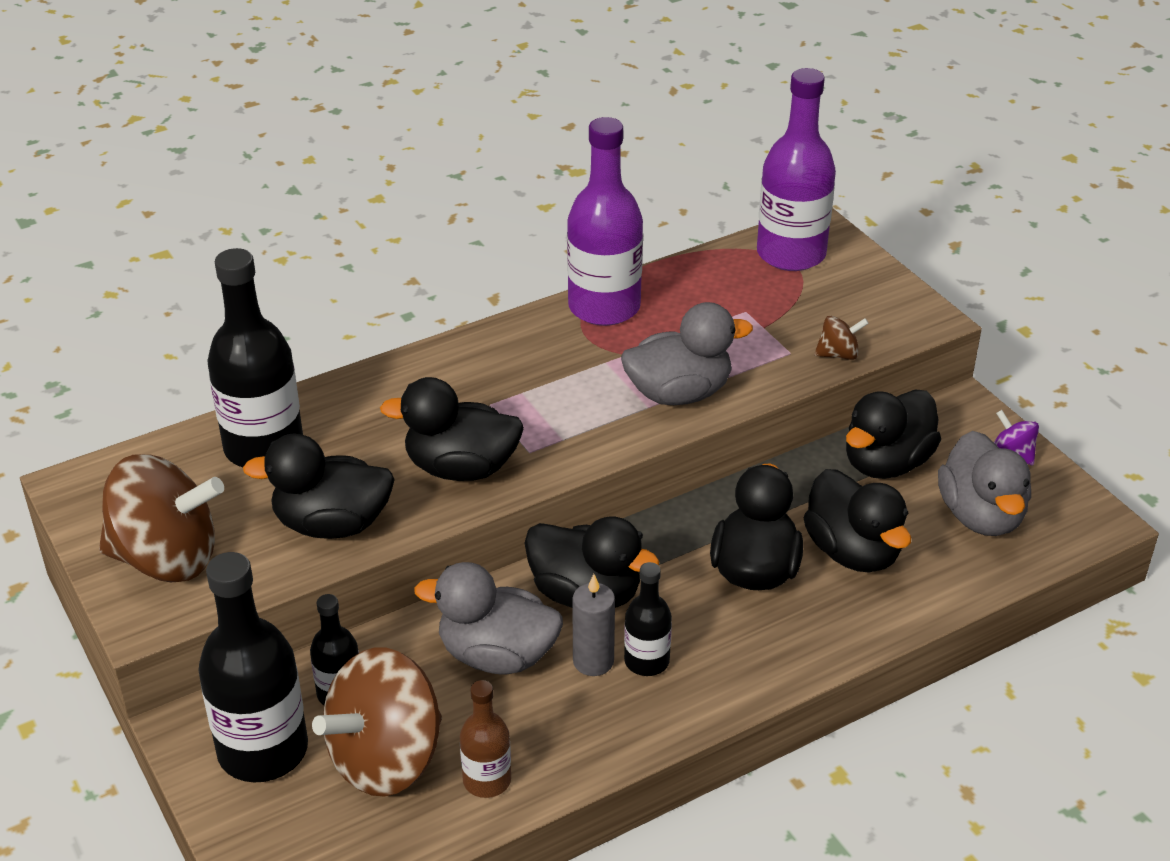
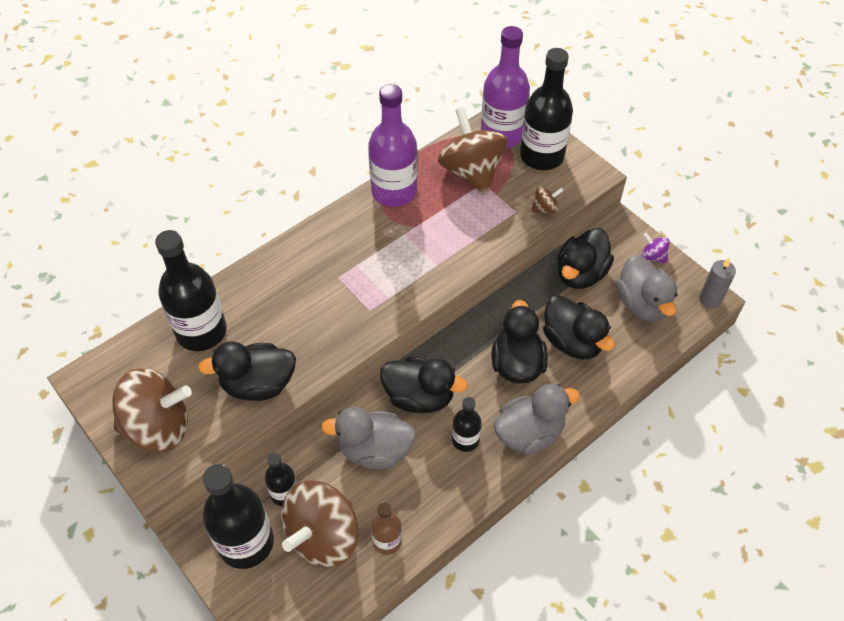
camera: 10 degrees left, 15 degrees up
(461, 468) = (330, 329): black duck -> none
(593, 661) = (433, 445): grey candle -> grey candle (710, 299)
(679, 393) = (453, 252): grey duck -> grey duck (529, 433)
(731, 295) = (471, 172): none -> brown spinning top
(848, 287) = (541, 156): none -> black bottle

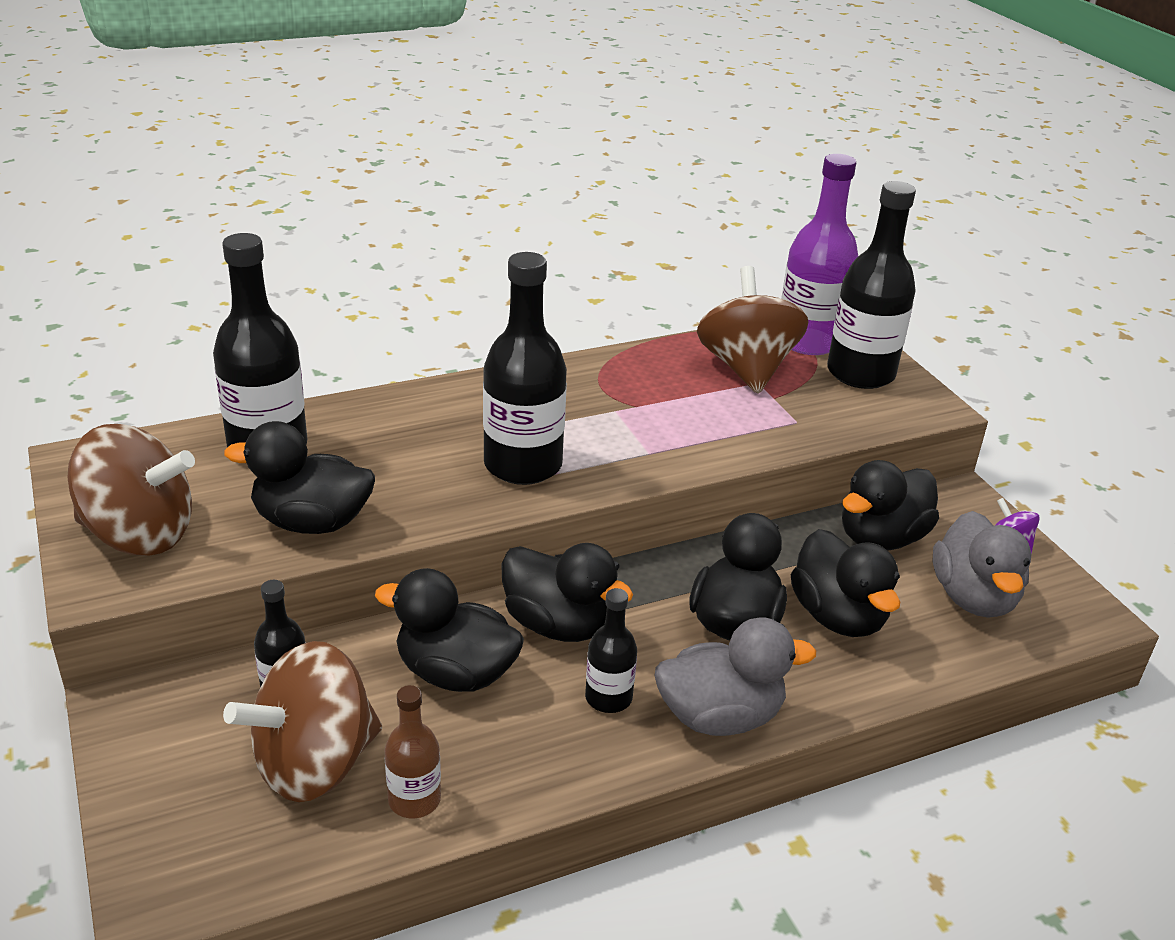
camera: 15 degrees right, 20 degrees down
(246, 543) = (190, 738): black bottle -> black bottle (523, 465)
(374, 450) = (455, 673): grey duck -> black duck
(394, 191) = (623, 365): purple bottle -> none
(545, 209) = (844, 428): brown spinning top -> none
(710, 299) = (1095, 618): grey candle -> none

